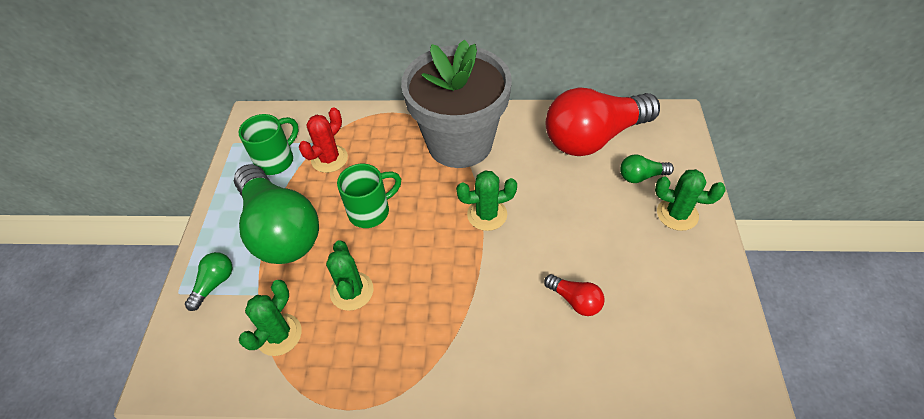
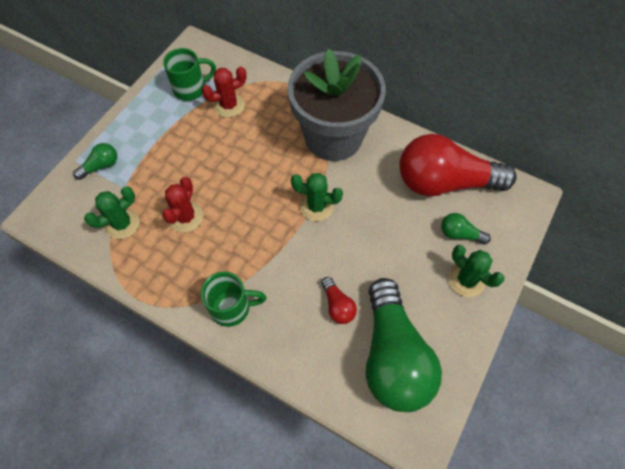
camera: 25 degrees right, 10 degrees up
(280, 230) = (164, 146): green light bulb -> green light bulb (393, 356)
(352, 291) = (186, 217): green cactus -> red cactus
(370, 211) = (234, 162): green mug -> green mug (232, 308)

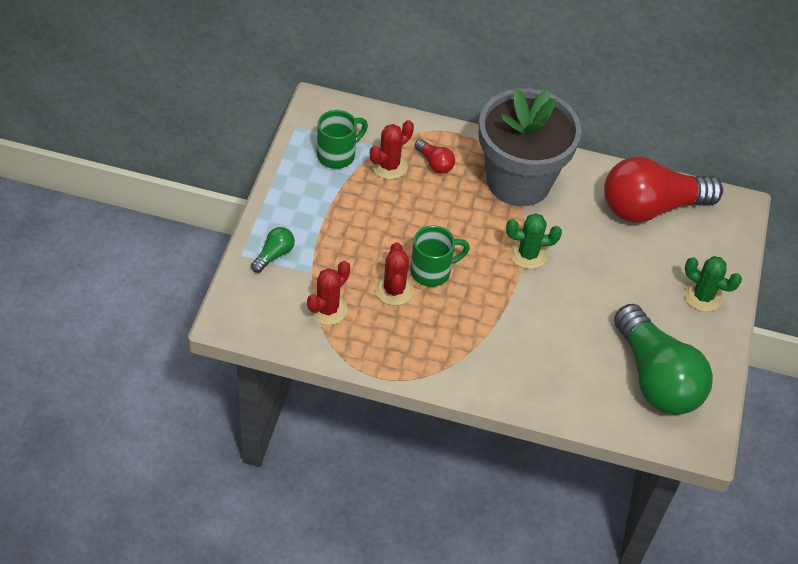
camera: 20 degrees left, 10 degrees down
(122, 224) = (327, 309): green cactus -> red cactus
(232, 308) = (481, 366): green mug -> green mug (432, 271)
(337, 306) = (586, 344): red light bulb -> red light bulb (435, 163)
(460, 234) = (683, 255): green light bulb -> none

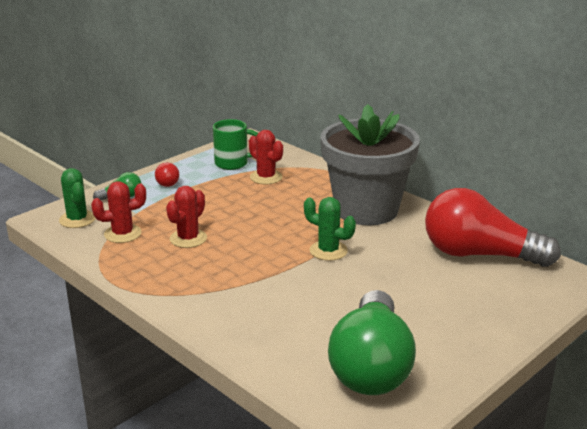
camera: 35 degrees right, 25 degrees down
(389, 166) = (266, 177): red cactus -> red cactus turned 60 degrees clockwise
(432, 271) = (232, 237): green mug -> none
(435, 163) = (304, 184): red light bulb -> red light bulb (167, 181)
(703, 296) = (480, 325): green cactus -> green cactus (77, 219)

